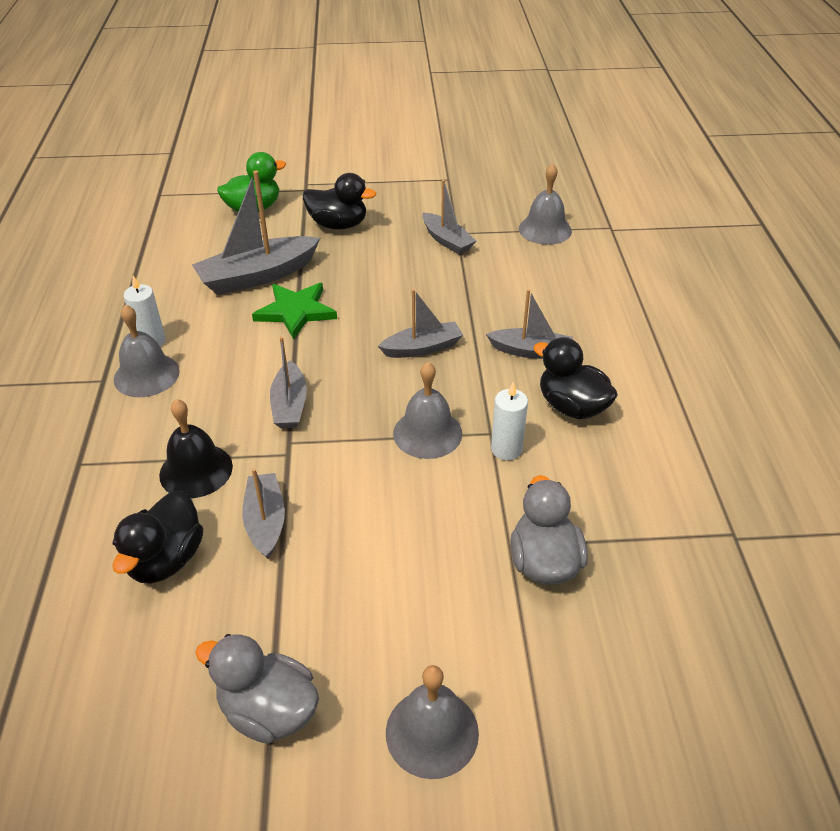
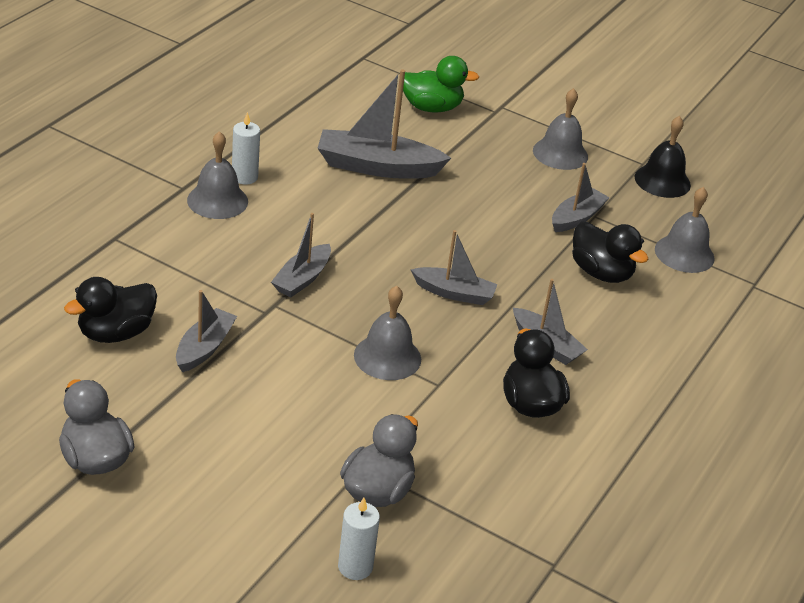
camera: 30 degrees right, 5 degrees down
(196, 470) = (189, 287): black bell -> black bell (662, 181)
(296, 311) = (380, 211): green star -> none
(338, 225) = (492, 157): black duck -> black duck (601, 273)
(432, 732) = (185, 536): grey bell -> grey bell (560, 153)
(447, 241) = (577, 218): grey boat -> grey boat turned 135 degrees counterclockwise
(506, 449) = (437, 403): white candle -> white candle (355, 567)

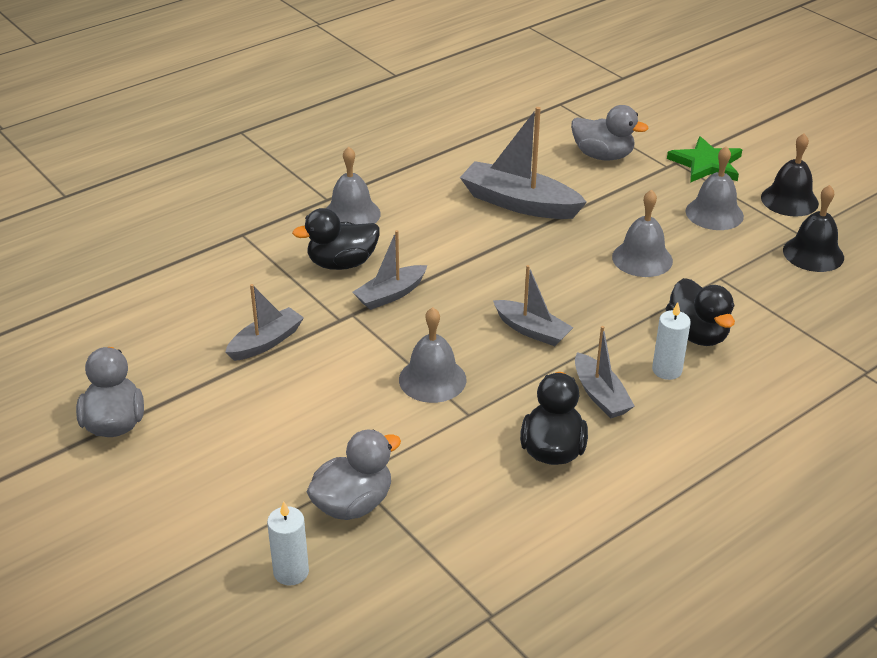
camera: 25 degrees right, 0 degrees up
(115, 333) = (195, 316): black duck -> black duck (342, 263)
(244, 177) = (388, 197): white candle -> white candle (667, 370)
(431, 108) = (603, 156): green duck -> grey duck
(530, 105) = (706, 164): none -> green star
(577, 218) = (699, 277): grey boat -> none
(619, 131) = (789, 200): none -> black bell
(684, 253) = (800, 329): grey bell -> grey bell (642, 258)

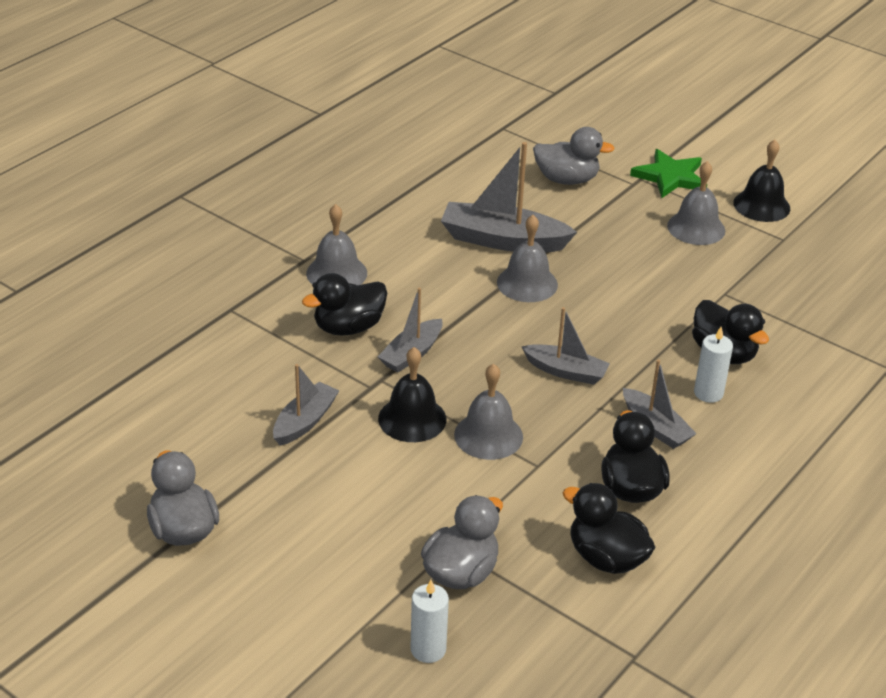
camera: 15 degrees left, 0 degrees up
(501, 513) = (606, 558): none -> black duck
(642, 258) = (644, 283): grey bell -> grey bell (527, 283)
(813, 254) = (802, 257): black bell -> black bell (412, 419)

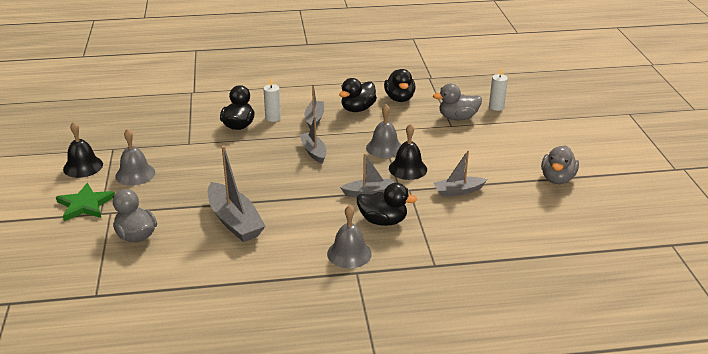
camera: 135 degrees left, 5 degrees down
(527, 283) = (263, 194): grey bell -> none

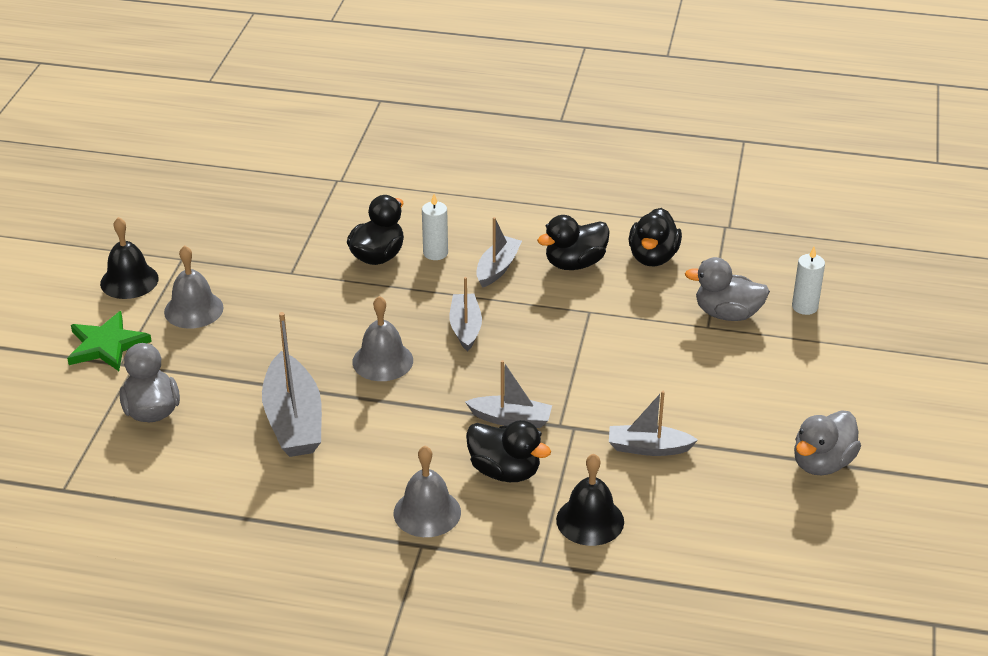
camera: 20 degrees right, 5 degrees up
(384, 148) = (577, 344): grey bell -> grey bell (382, 361)
(408, 168) = (593, 390): black bell -> black bell (590, 520)

